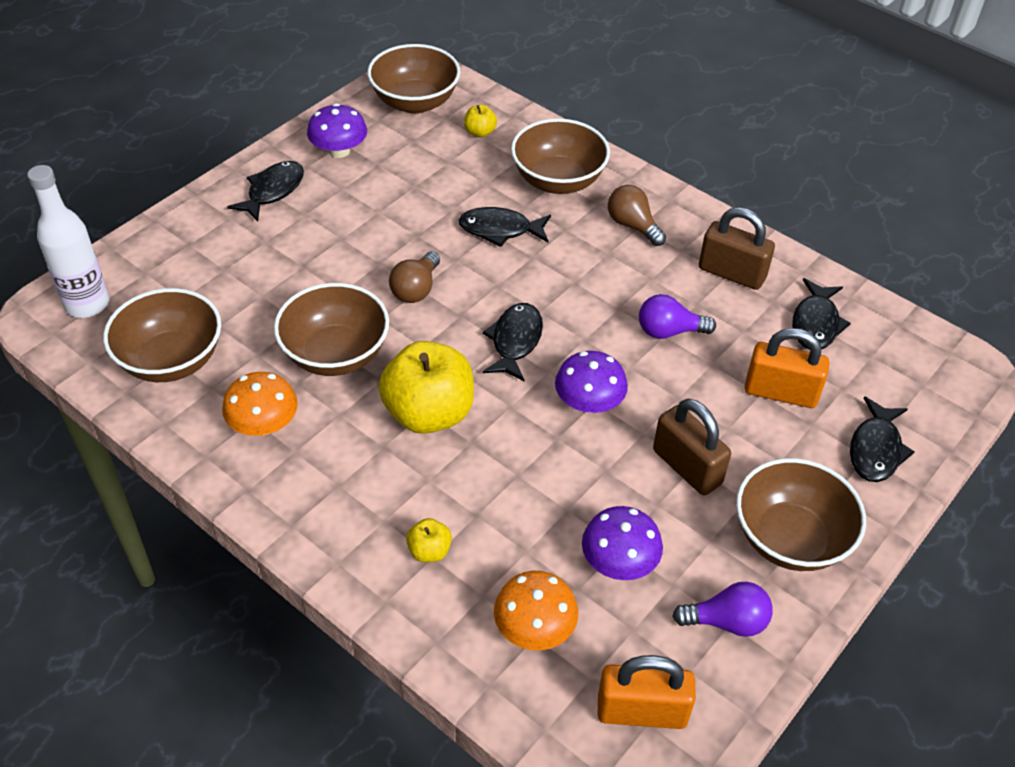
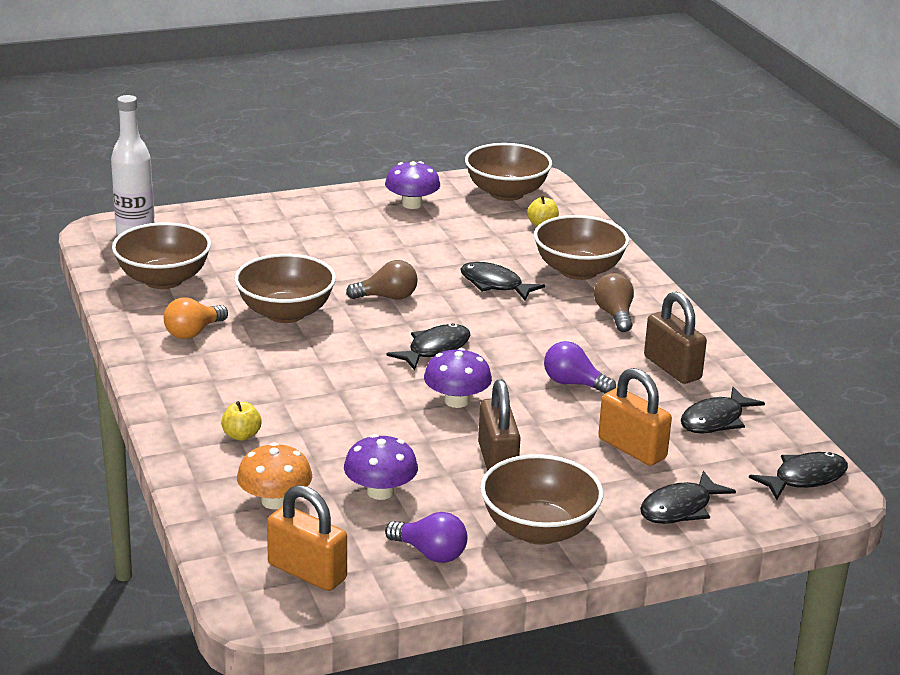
camera: 30 degrees right, 20 degrees down
(264, 424) = (193, 332): orange mushroom -> orange light bulb
(273, 191) = (334, 212): black fish -> black fish (805, 478)
(416, 289) = (387, 297): brown light bulb -> brown light bulb turned 150 degrees counterclockwise
(429, 413) = (322, 366): yellow apple -> none

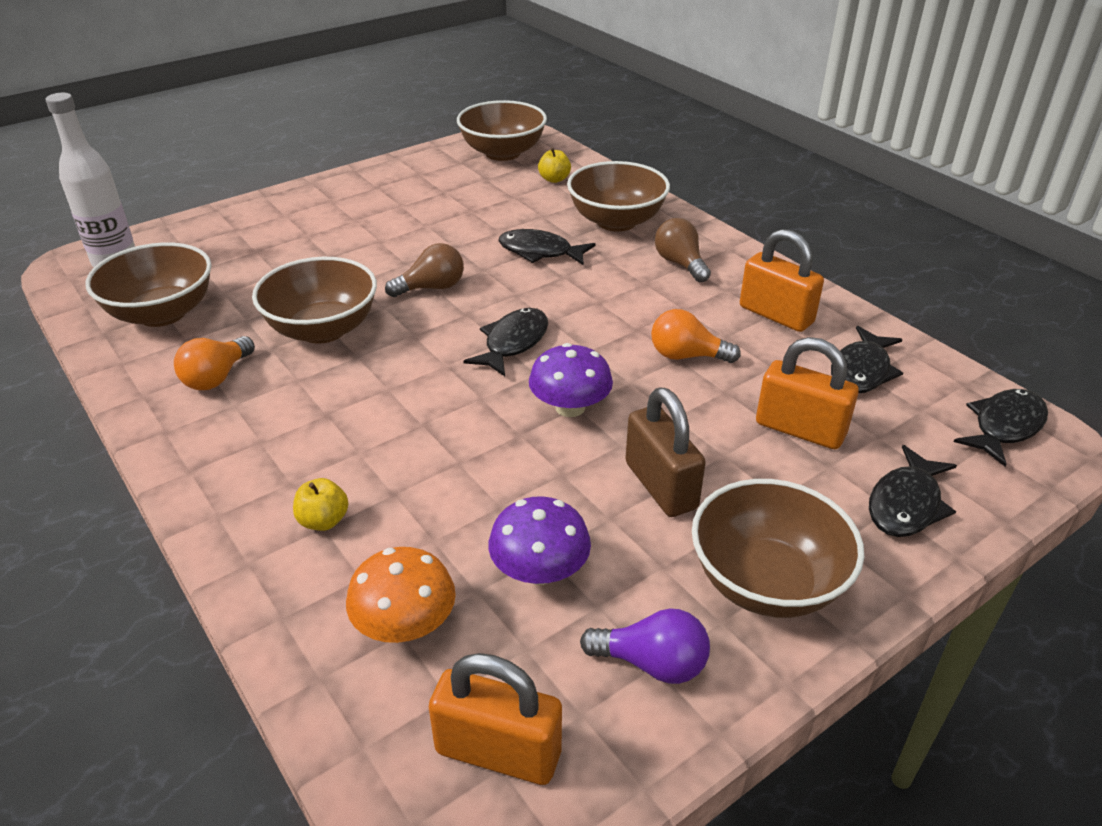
camera: 15 degrees left, 10 degrees up
(412, 204) = (413, 179): purple mushroom -> none
(573, 383) = (686, 356): purple light bulb -> orange light bulb
(672, 368) = (776, 315): brown padlock -> orange padlock

